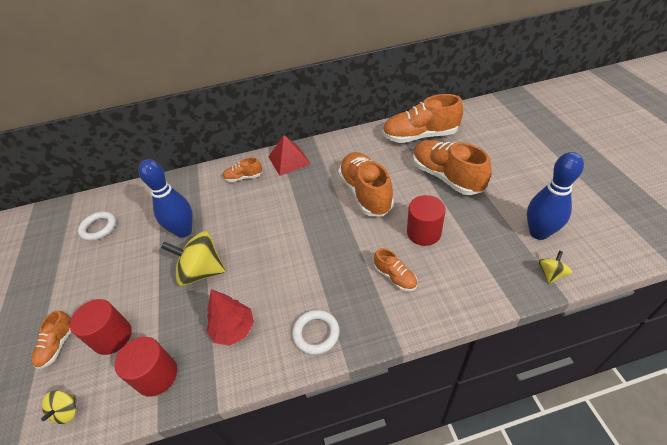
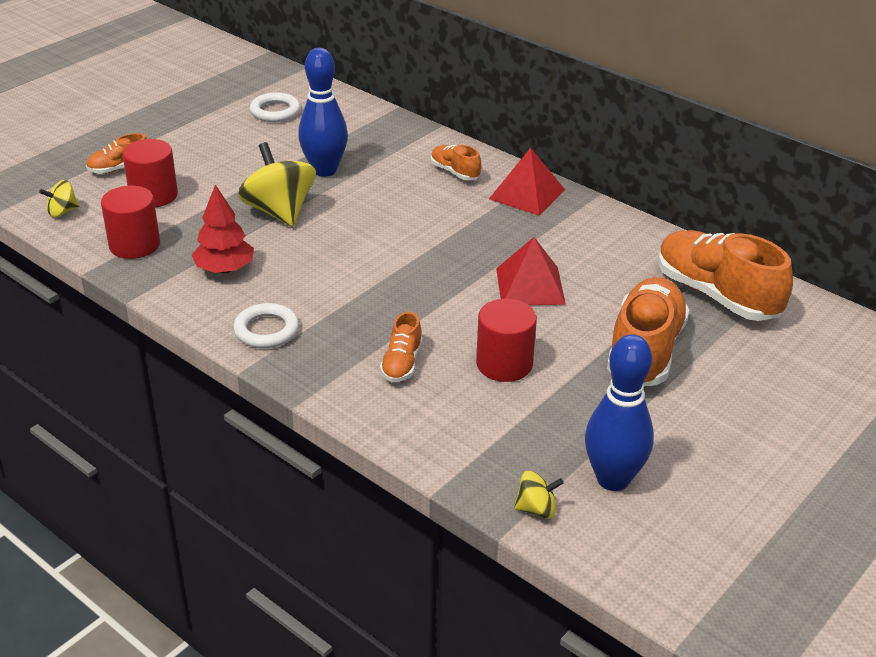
camera: 50 degrees right, 10 degrees down
(365, 193) = (530, 286): orange shoe -> red pyramid

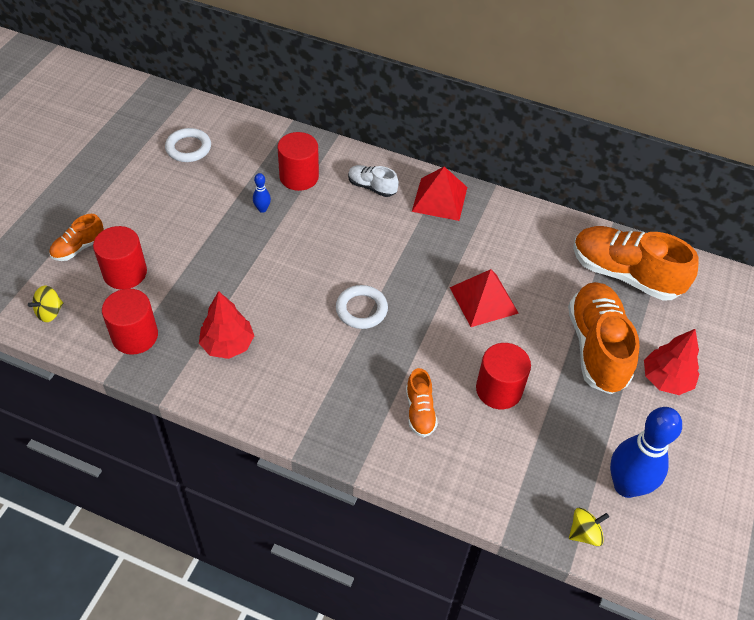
camera: 20 degrees left, 15 degrees up
(266, 330) = (294, 405): white ring -> white ring (361, 309)
(279, 212) = (245, 266): yellow spinning top -> none
(324, 170) = (262, 209): blue bowling pin -> blue bowling pin, size x0.42
(379, 151) = (299, 177): none -> red cylinder
(455, 172) = (372, 187): orange shoe -> white shoe
(717, 396) = (666, 379): none -> red tree

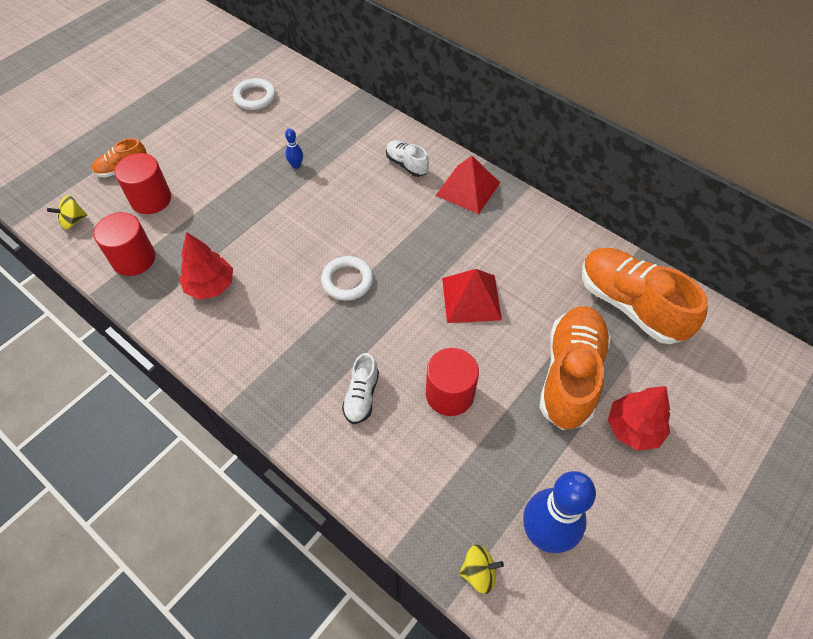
camera: 20 degrees right, 5 degrees up
(299, 177) = (342, 142): red cylinder -> none
(419, 411) = (361, 396): orange shoe -> white shoe

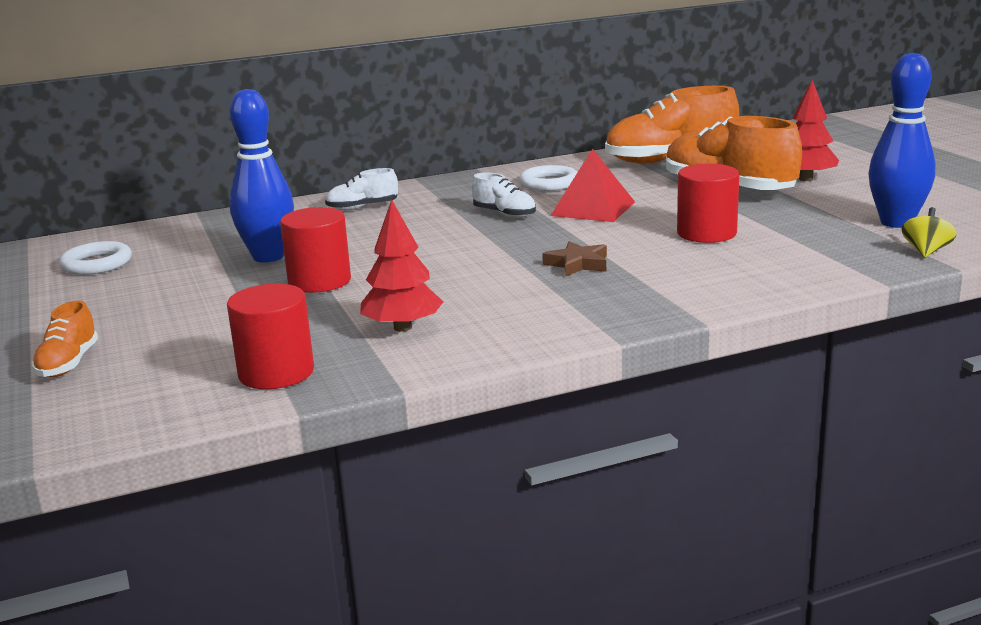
camera: 60 degrees left, 35 degrees down
(73, 221) = (116, 413): yellow spinning top -> none
(151, 199) = (173, 349): red cylinder -> red cylinder (319, 281)
(296, 165) = (268, 257): blue bowling pin -> blue bowling pin, size x2.39
(347, 281) = (497, 255): white ring -> white ring (549, 183)
(349, 334) = (577, 264): none -> brown star
(361, 396) = (671, 269): white shoe -> white shoe (504, 214)
(468, 189) = (441, 189): red pyramid -> none

